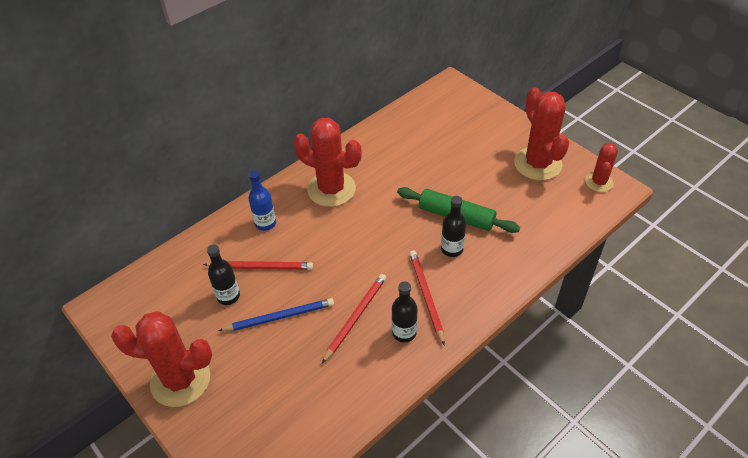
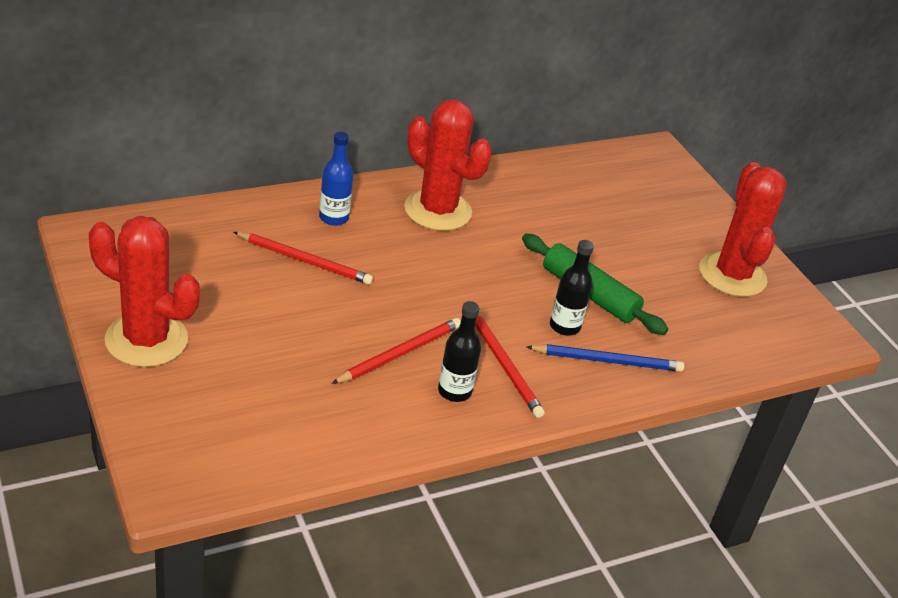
camera: 10 degrees right, 10 degrees down
(228, 296) = (248, 276): black bottle -> none
(279, 317) = (302, 319): blue pencil -> blue pencil (607, 361)
(426, 296) = (504, 364): red pencil -> red pencil turned 150 degrees clockwise
(599, 182) = (807, 323): red cactus -> none

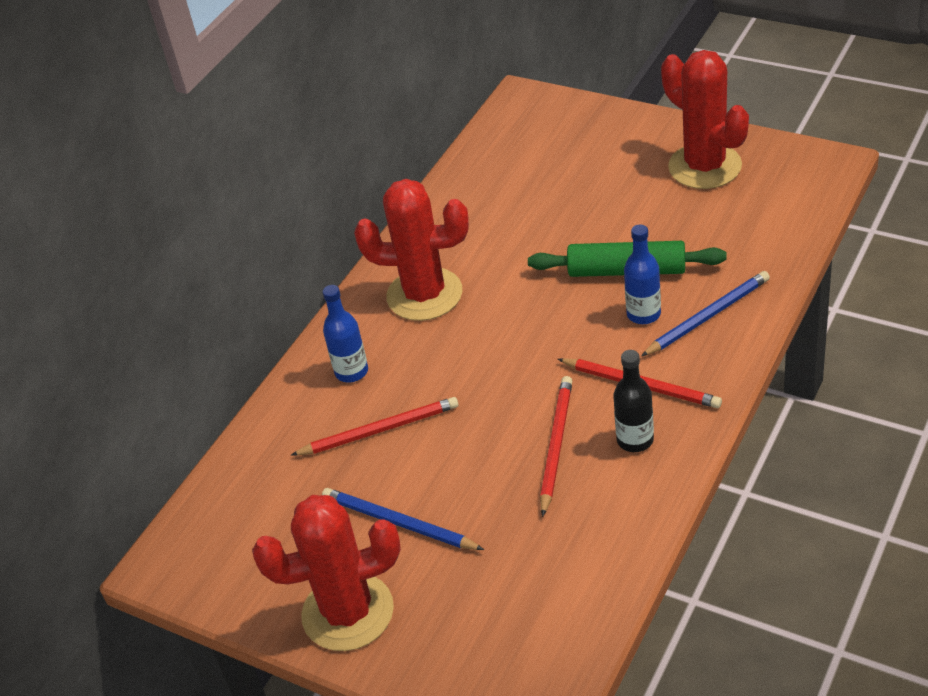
camera: 25 degrees left, 5 degrees up
(244, 318) = (399, 523): none -> blue pencil
(564, 326) = (643, 314): black bottle -> blue bottle

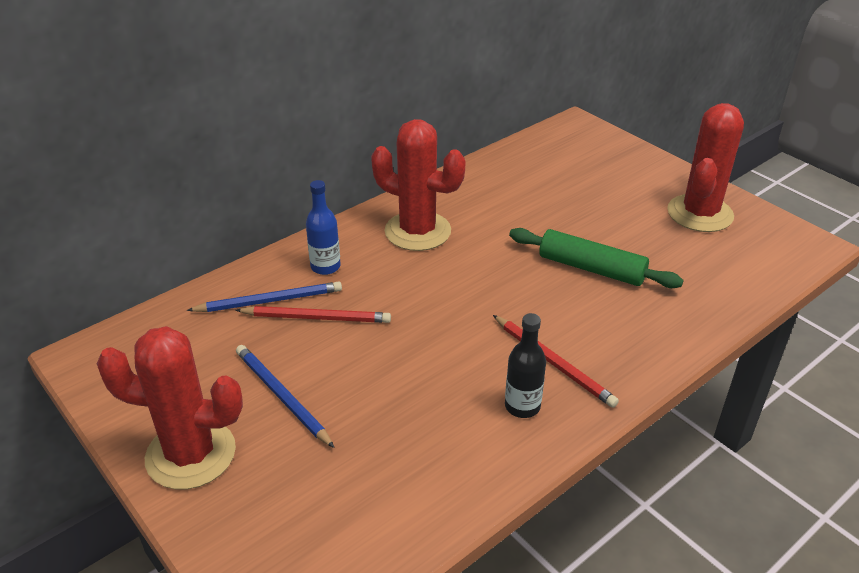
camera: 15 degrees right, 5 degrees down
(556, 445) = (451, 384): red pencil -> none
(643, 314) = (587, 306): blue bottle -> none
(704, 166) = (700, 213): red cactus -> red cactus turned 45 degrees clockwise
(707, 316) = (642, 328): blue pencil -> blue pencil (269, 301)

